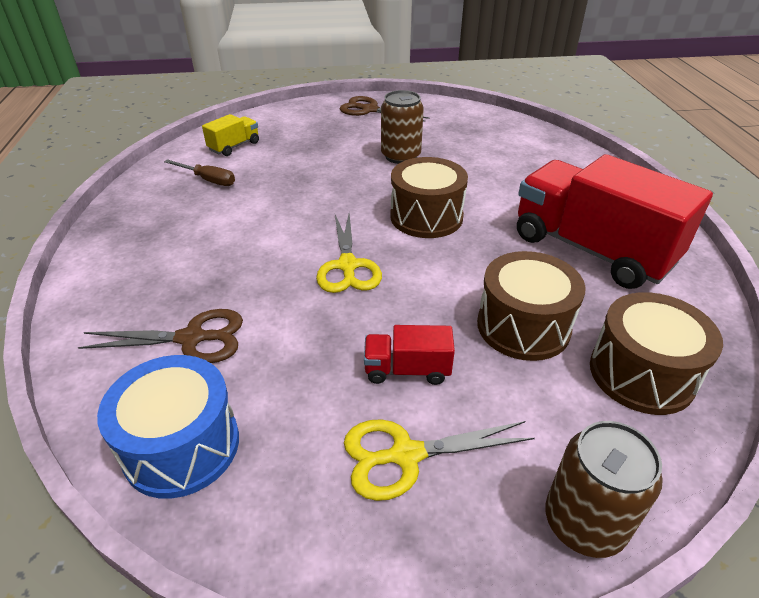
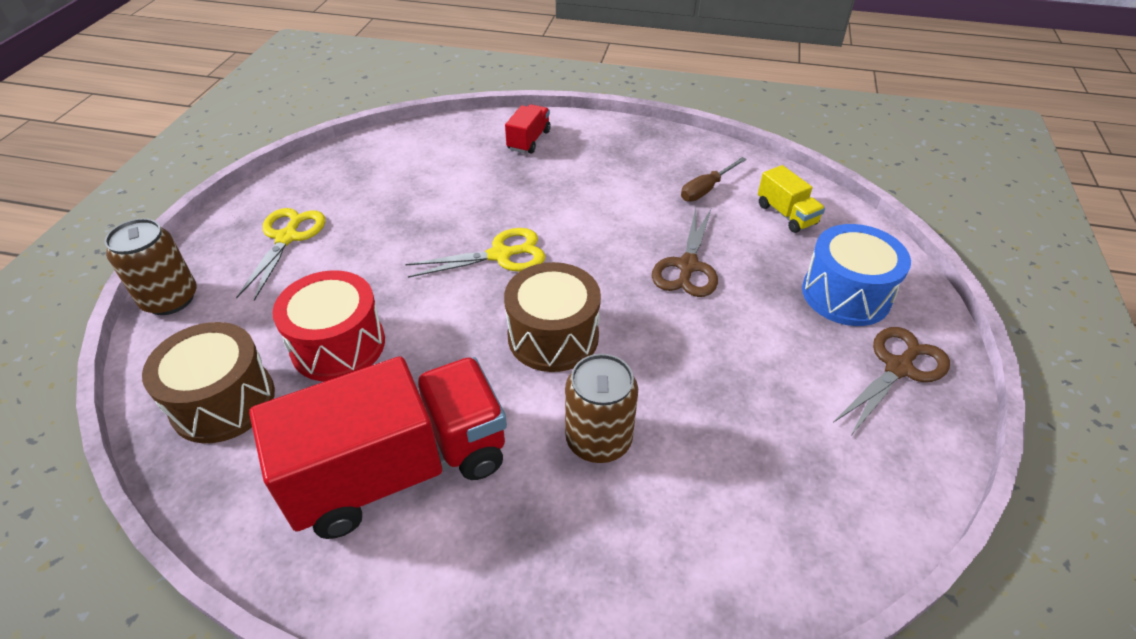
camera: 110 degrees right, 5 degrees up
(181, 446) = (375, 156): blue drum -> blue drum (846, 294)
(192, 338) = (466, 165): brown scissors -> brown scissors (687, 266)
(348, 266) = (500, 255): yellow scissors -> yellow scissors turned 150 degrees clockwise
(400, 156) = (718, 359): brown can -> brown can (598, 440)
(407, 370) = (352, 258): red truck -> red truck (529, 140)
(523, 326) = (338, 345): brown drum -> red drum

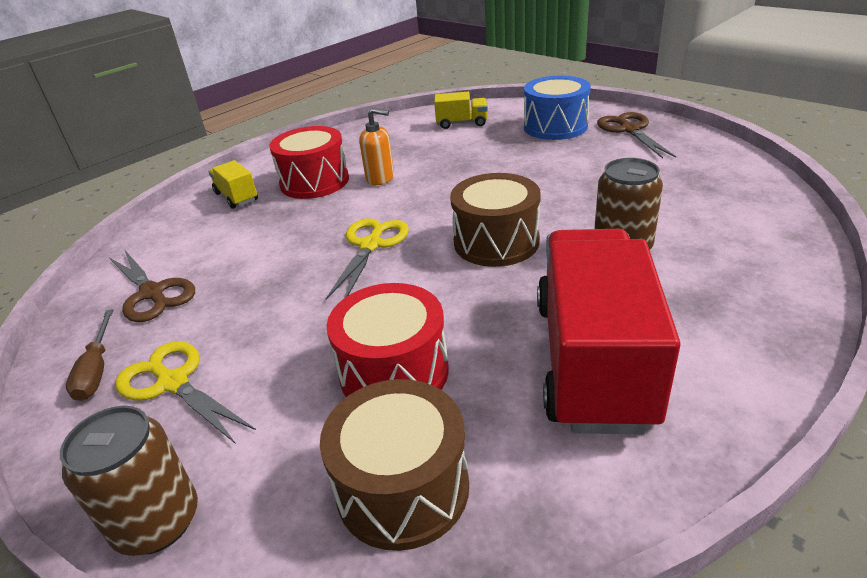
camera: 55 degrees left, 10 degrees down
(529, 140) = (236, 197): red truck -> yellow truck
(584, 171) = (314, 182): none -> red drum
(619, 208) = (380, 178): none -> orange soap dispenser
(687, 266) = (475, 169): brown scissors -> brown scissors (152, 293)
(706, 189) = (402, 141): brown screwdriver -> brown screwdriver (96, 370)

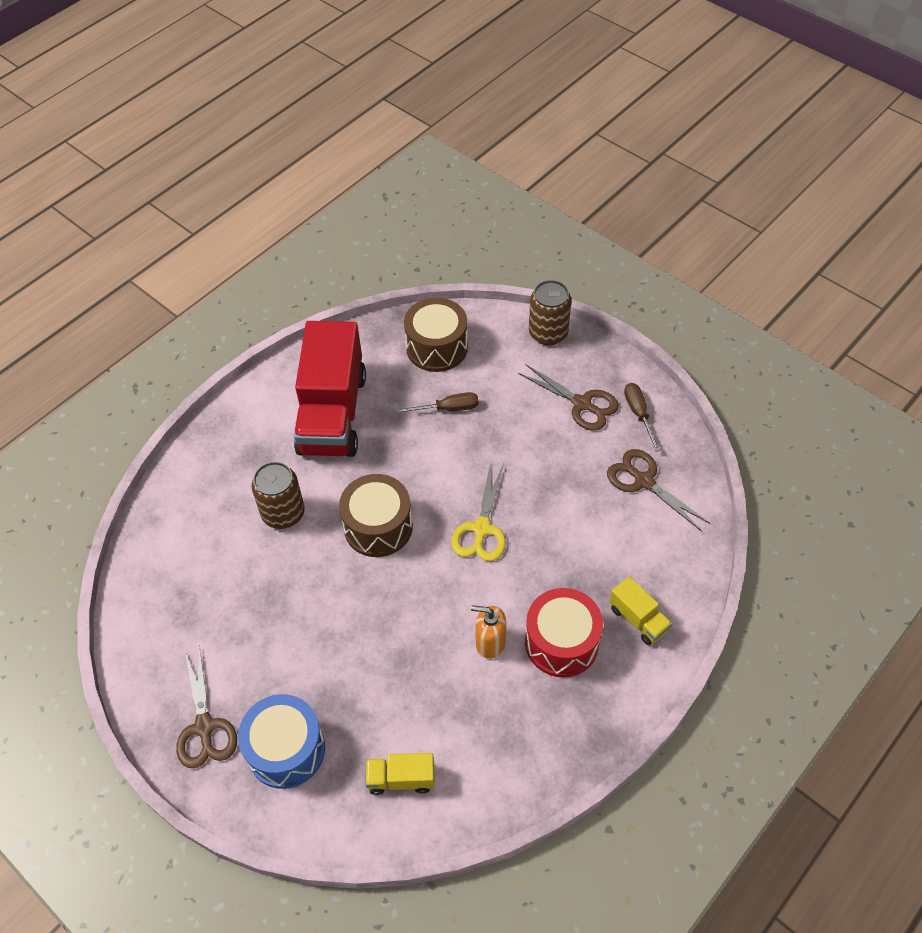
camera: 175 degrees right, 20 degrees up
(173, 383) = (582, 404): yellow scissors -> brown scissors
(394, 372) = (448, 408): red drum -> brown screwdriver

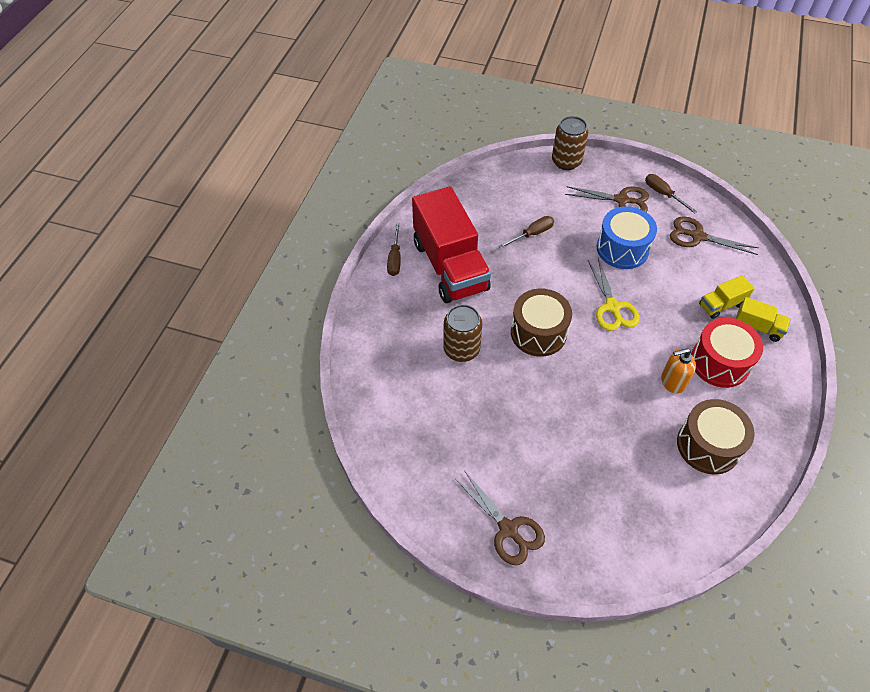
camera: 25 degrees left, 0 degrees up
(279, 383) = (395, 258): none -> brown screwdriver
(286, 750) = (581, 519): blue drum -> blue drum (622, 249)
(401, 779) = (678, 502): yellow truck -> yellow truck (721, 305)
(437, 347) = (495, 195): brown drum -> brown drum (708, 445)

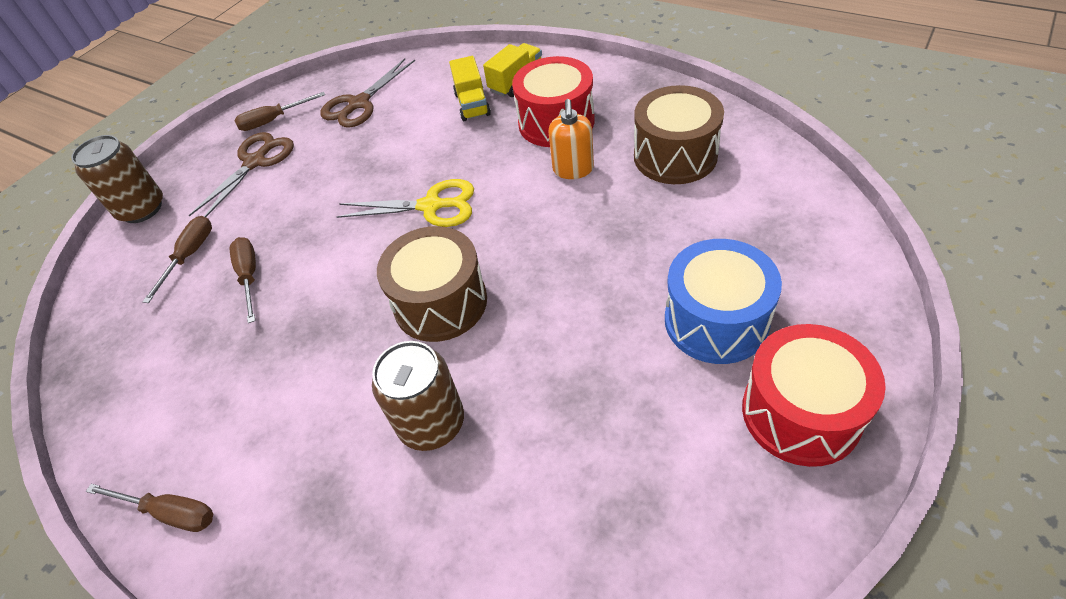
camera: 70 degrees left, 5 degrees down
(450, 266) = (244, 411): red truck -> none
(508, 529) = (801, 413): brown scissors -> red drum
(538, 200) = (190, 256): none -> brown screwdriver
(622, 249) = (338, 177): blue drum -> blue drum (716, 320)

